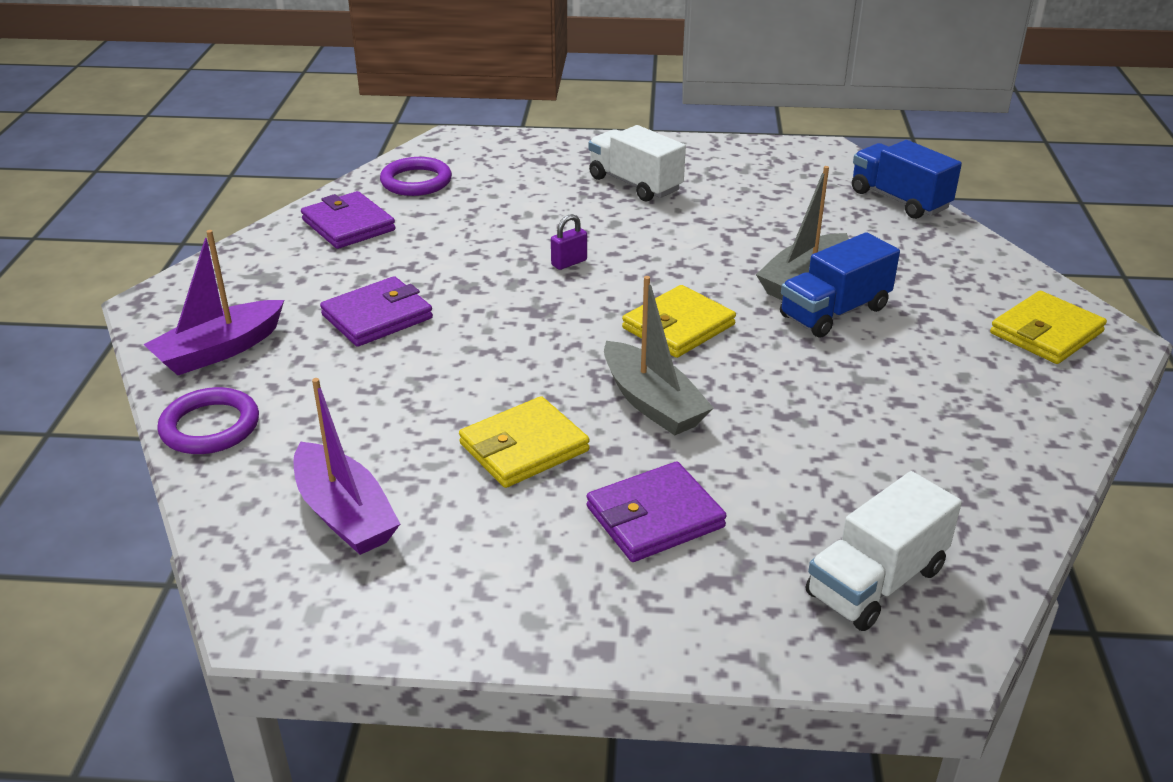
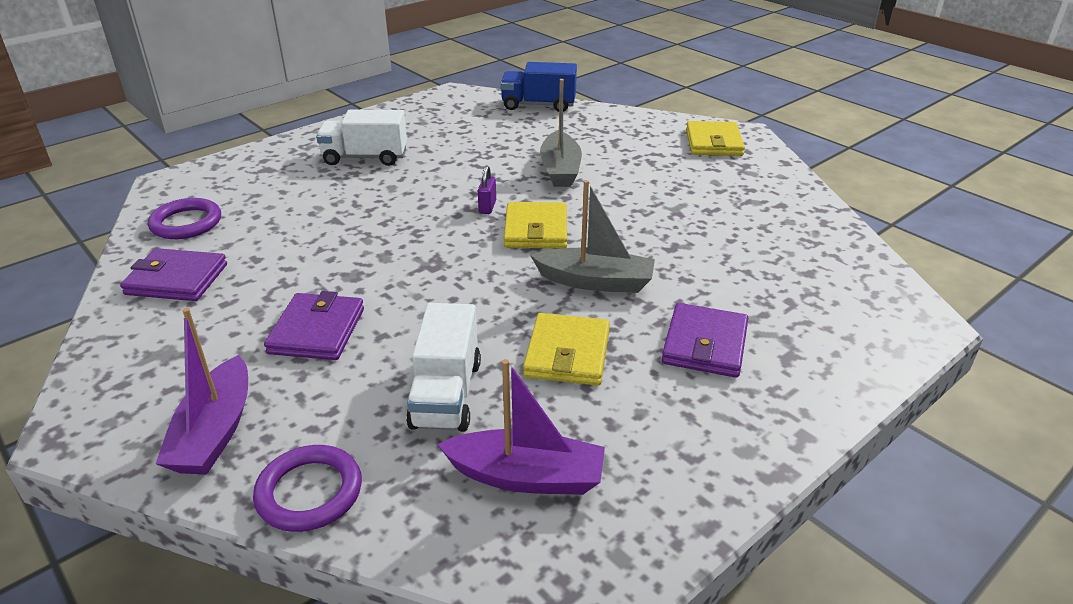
camera: 45 degrees left, 0 degrees up
(569, 263) = (402, 225): purple padlock -> purple padlock (487, 207)
(834, 312) = (605, 180): blue truck -> none
(876, 582) = (849, 306): white truck -> white truck (446, 394)

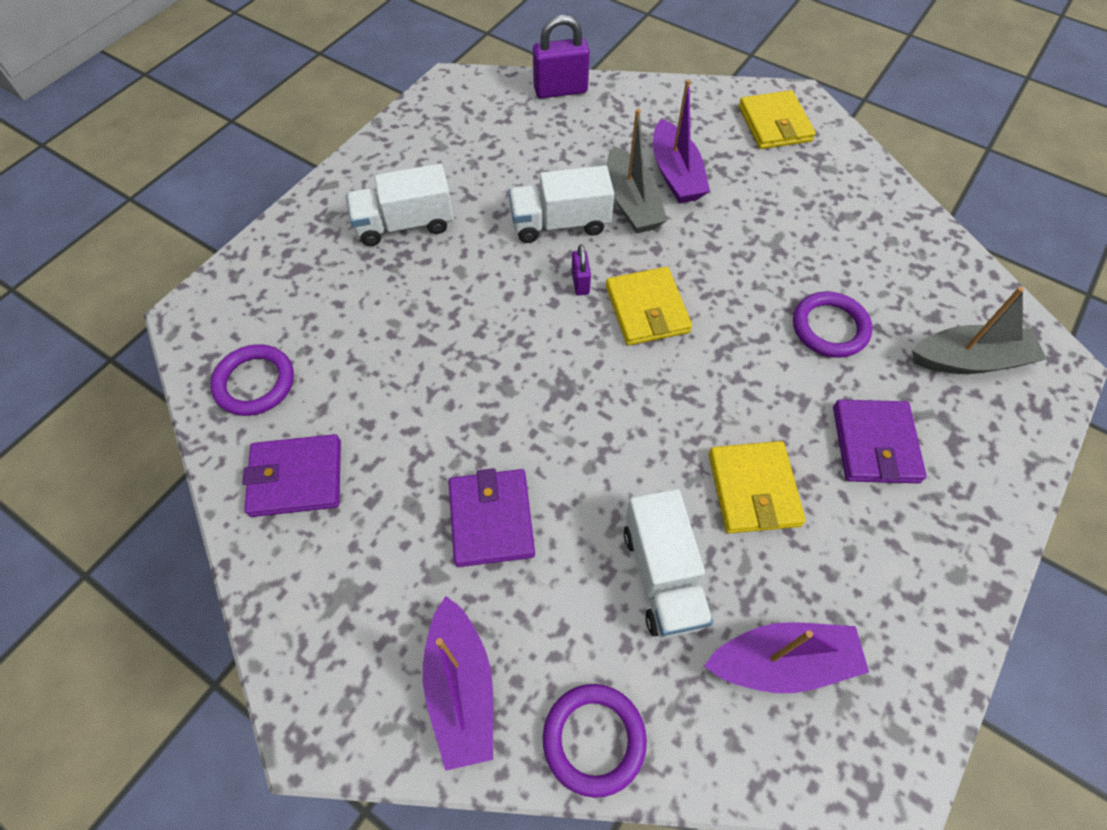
camera: 15 degrees left, 25 degrees up
(492, 173) = (560, 223): none -> white truck
(538, 105) = (560, 90): blue truck -> purple padlock
(595, 281) = (738, 377): grey boat -> grey boat (969, 360)
(608, 159) = (675, 174): none -> purple boat
(699, 264) = (829, 328): none -> purple ring

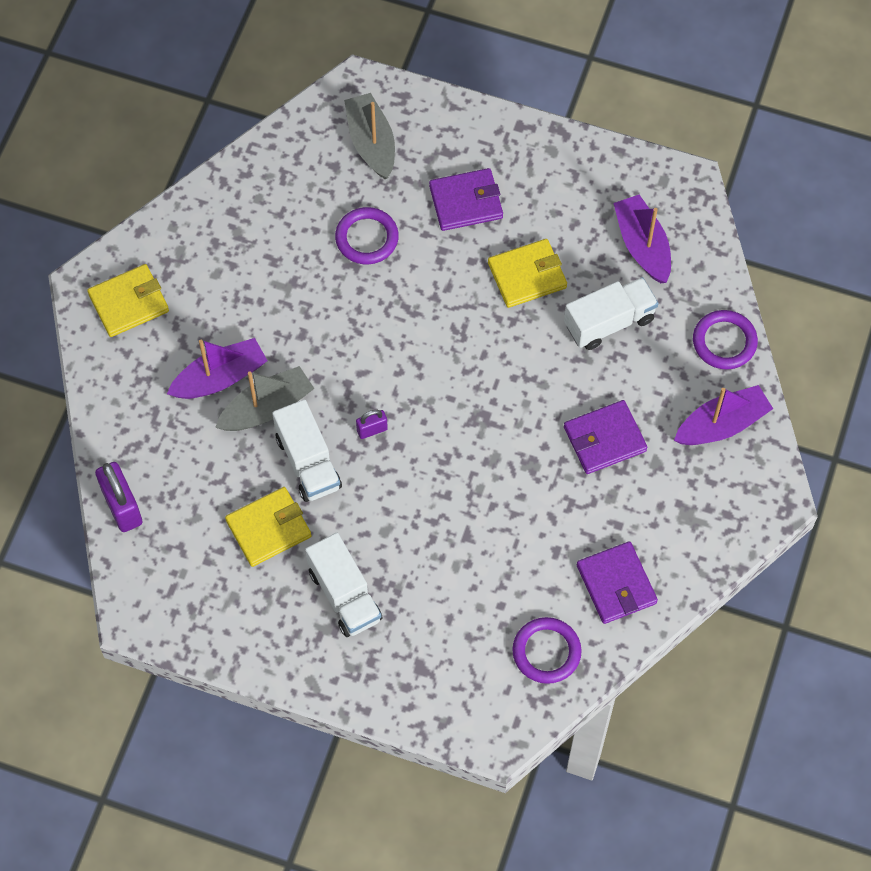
camera: 105 degrees left, 5 degrees up
(647, 309) = (386, 373): yellow wallet -> yellow wallet (268, 528)

